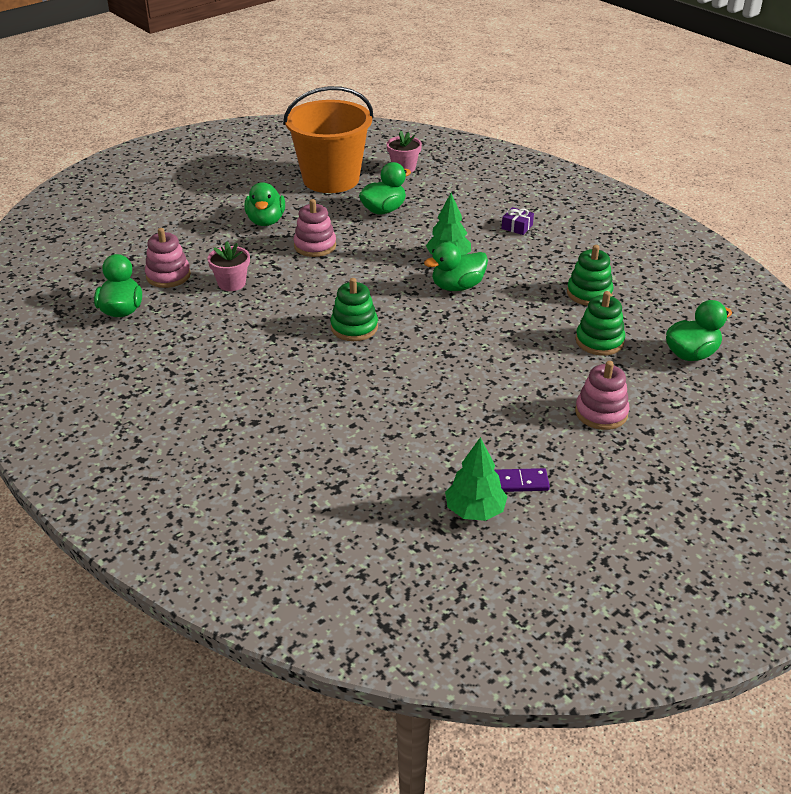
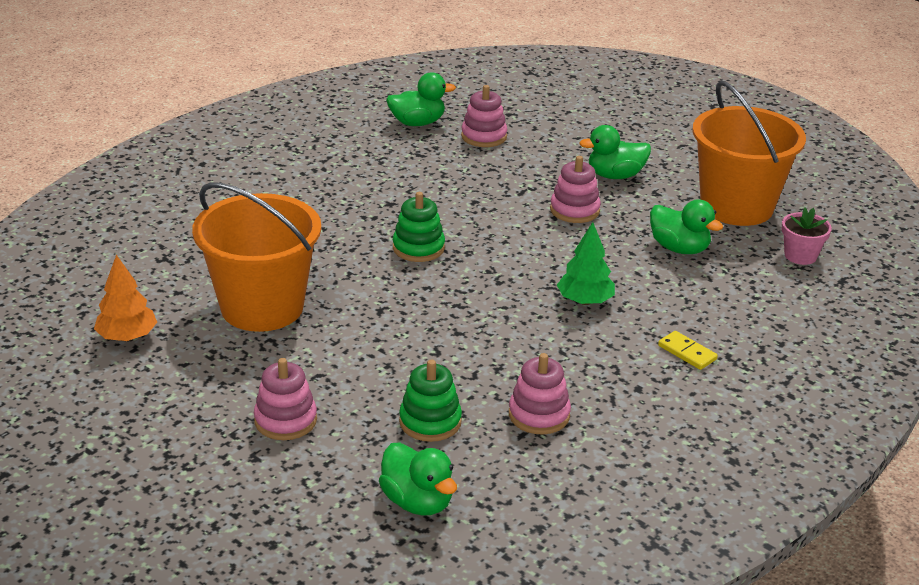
camera: 80 degrees right, 5 degrees down
(231, 283) = (481, 171): pink flower pot -> none
(434, 421) = (262, 307): none -> orange bucket
(457, 286) = (521, 310): green duck -> none
(475, 510) = (127, 337): green tree -> orange tree
(517, 227) = (687, 352): purple gift -> yellow domino
(520, 482) = (167, 364): purple domino -> none
(589, 293) = (539, 415): green stacking toy -> pink stacking toy

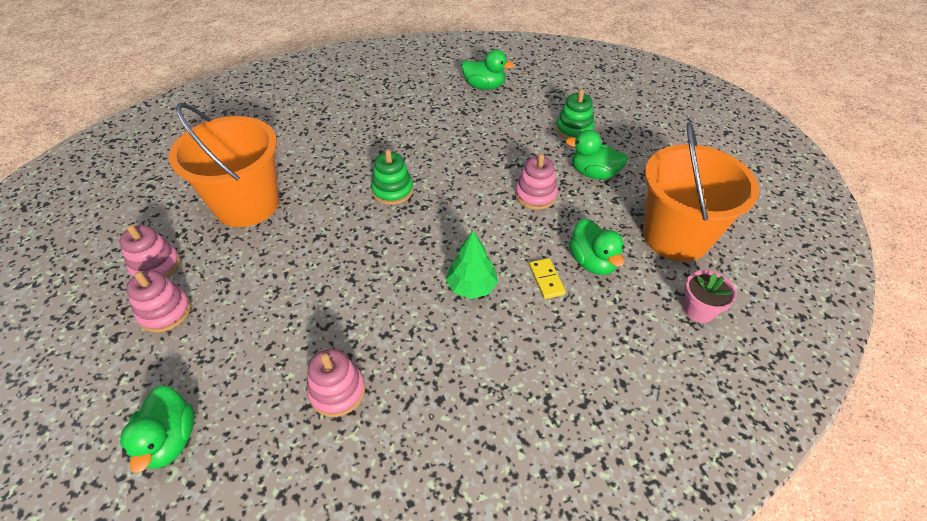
camera: 30 degrees right, 15 degrees up
(127, 337) = (149, 198): orange tree -> none
(430, 422) = (254, 359): green stacking toy -> green stacking toy (574, 130)
(484, 136) = (521, 110): pink stacking toy -> pink stacking toy (156, 266)
(687, 352) = (513, 378): yellow domino -> yellow domino (546, 279)

